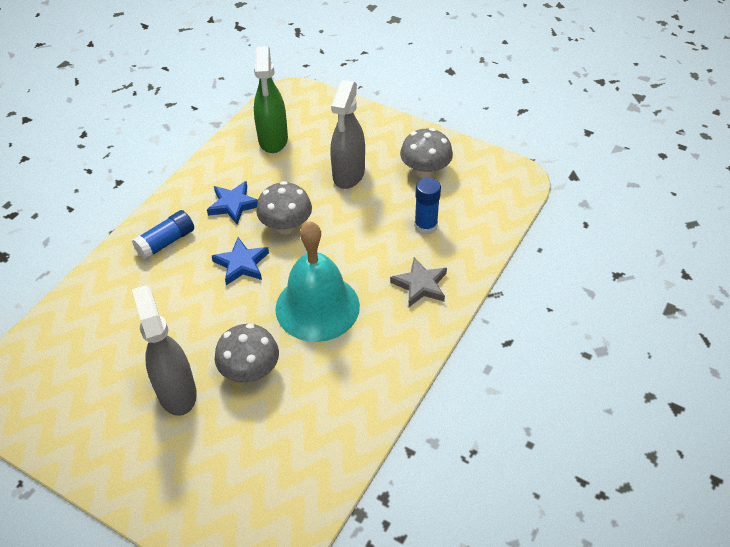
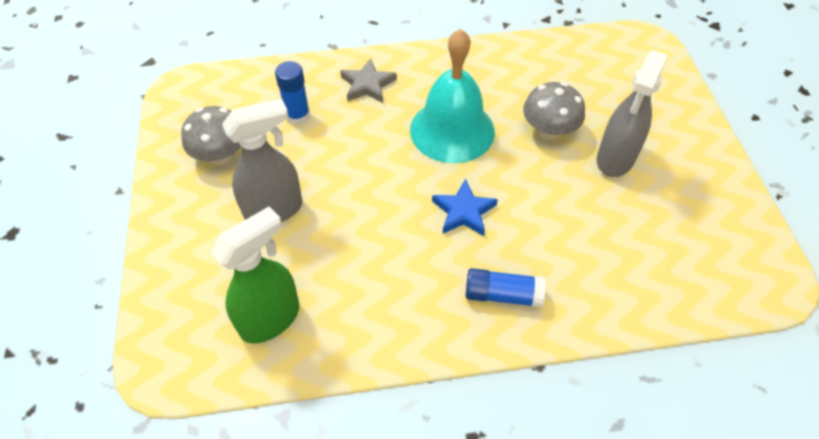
camera: 130 degrees left, 5 degrees up
(233, 205) = (401, 277): blue star -> none
(286, 226) = (387, 212): grey mushroom -> none

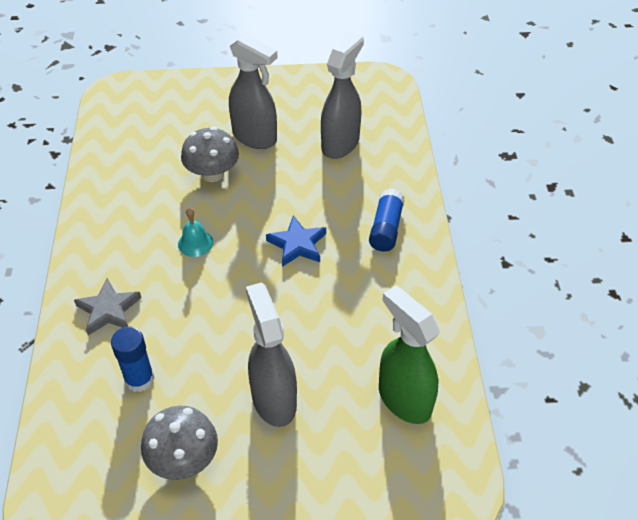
camera: 85 degrees left, 5 degrees down
(452, 130) = (195, 243): turquoise bell -> turquoise bell, size x0.41
(631, 241) = (340, 144): none -> grey spray bottle

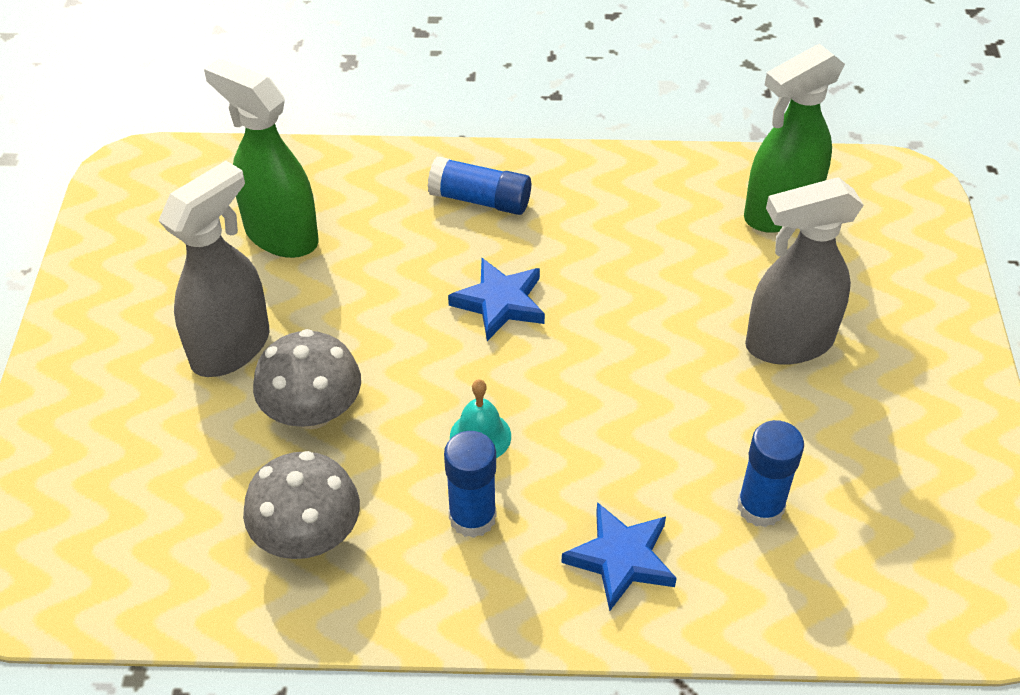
camera: 85 degrees left, 0 degrees up
(109, 310) = (621, 558): grey star -> blue star
(141, 244) = (472, 517): none -> blue glue stick
(183, 459) = (892, 447): grey mushroom -> grey mushroom (307, 535)
(340, 144) = (280, 235): grey spray bottle -> green spray bottle

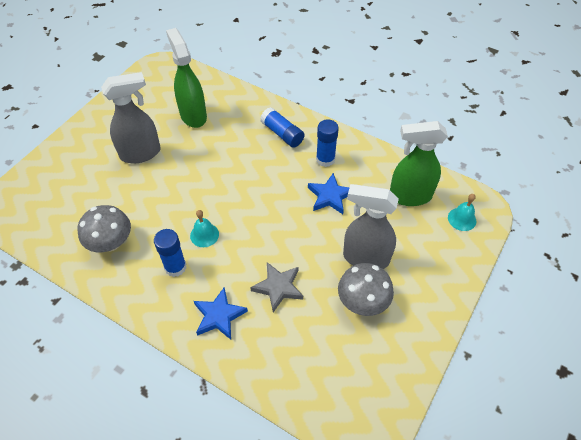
camera: 30 degrees right, 5 degrees up
(312, 412) = (150, 193): grey mushroom -> grey mushroom (362, 301)
(500, 302) = (256, 182): blue star -> blue star (330, 196)
(684, 460) = (278, 287): none -> grey star
(760, 507) = (294, 325): blue glue stick -> blue glue stick (325, 159)
(887, 213) = (462, 219): none -> turquoise bell

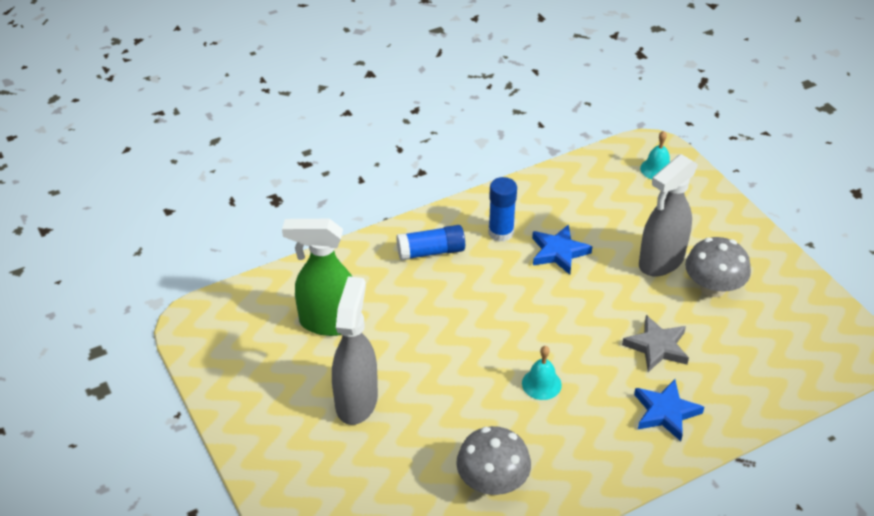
camera: 60 degrees left, 10 degrees down
(175, 267) = (573, 428): blue glue stick -> none
(409, 196) = (601, 191): green spray bottle -> none

